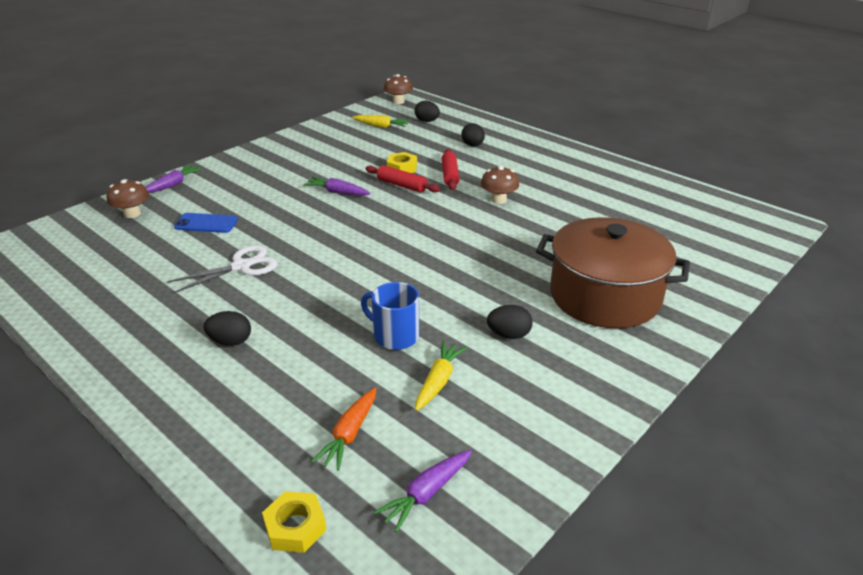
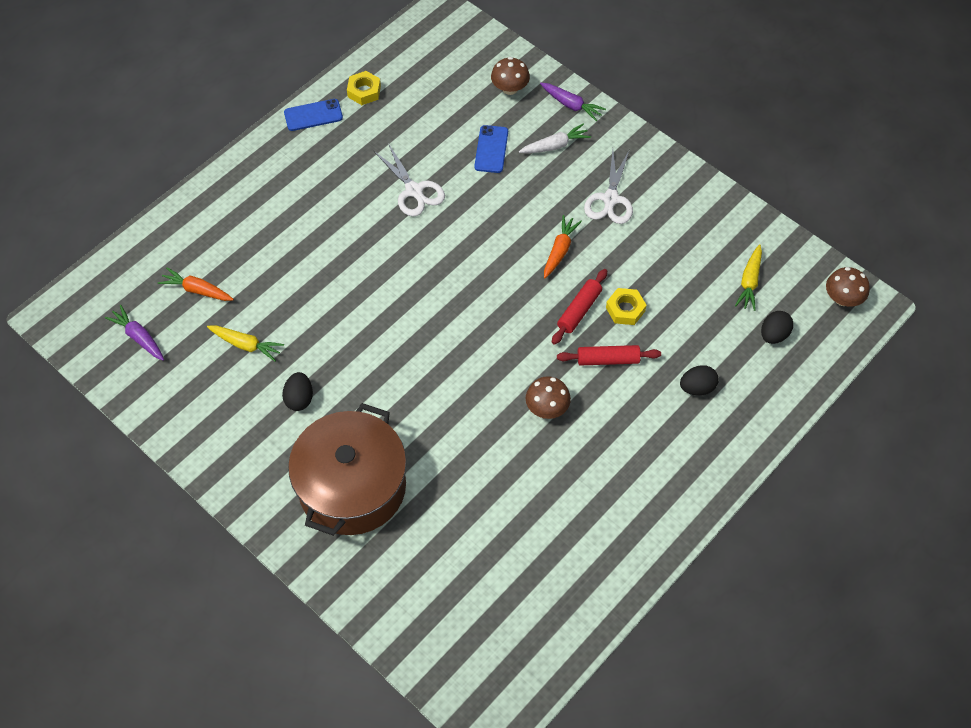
camera: 90 degrees right, 25 degrees up
(88, 342) = (313, 115): none -> blue phone
(217, 193) = (555, 145): none -> white carrot
(230, 341) = (307, 202): black egg -> none
(288, 171) = (610, 199): none -> white scissors
(295, 527) = (124, 268): yellow nut -> yellow nut (364, 91)
(337, 192) = (559, 250): purple carrot -> orange carrot
(394, 336) = (304, 313): blue mug -> none

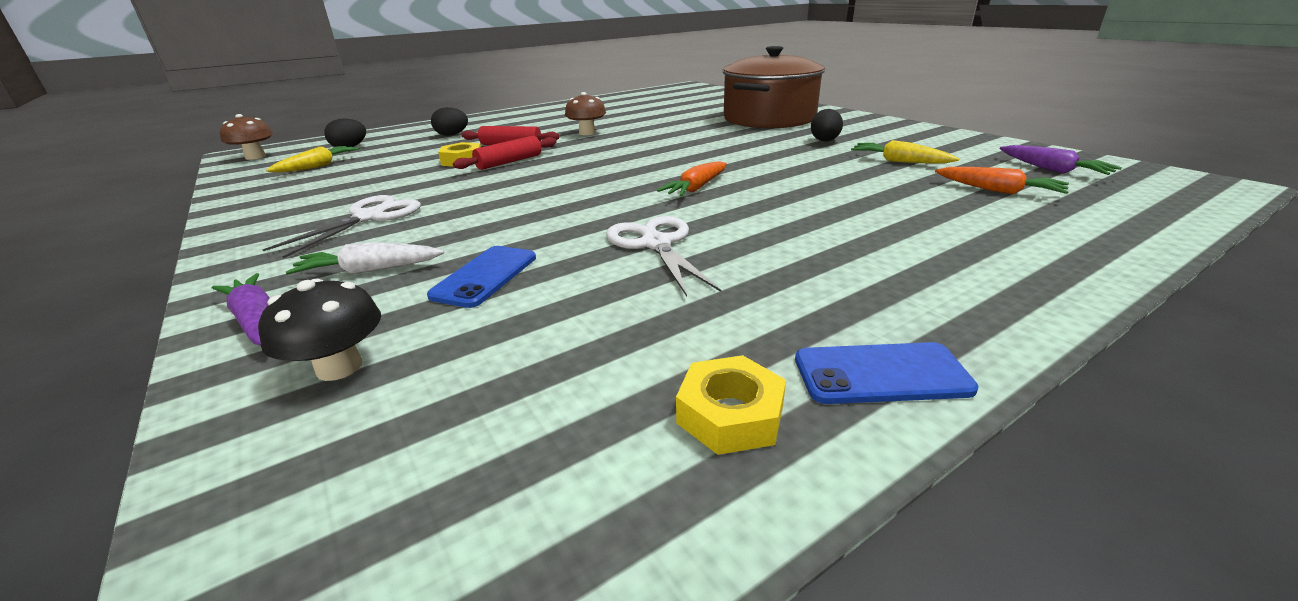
camera: 165 degrees left, 30 degrees down
(510, 88) = (339, 367): brown mushroom -> black mushroom
(559, 250) = (487, 190): orange carrot -> orange carrot (696, 188)

